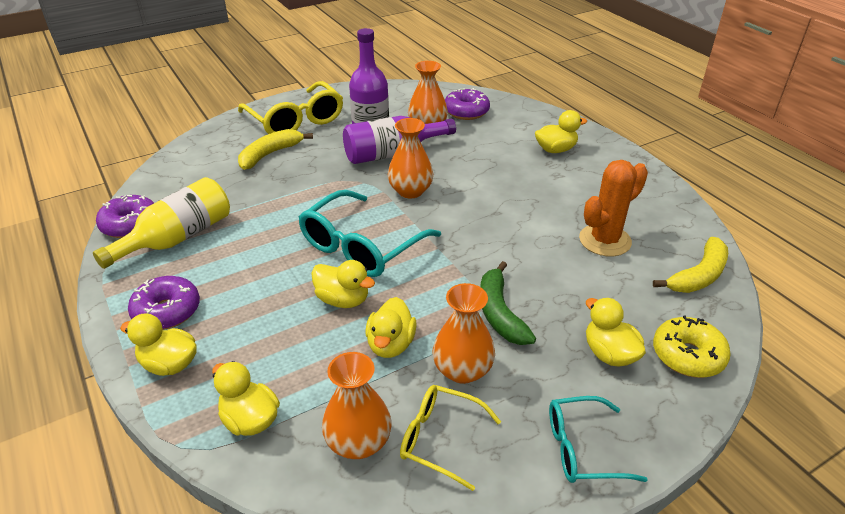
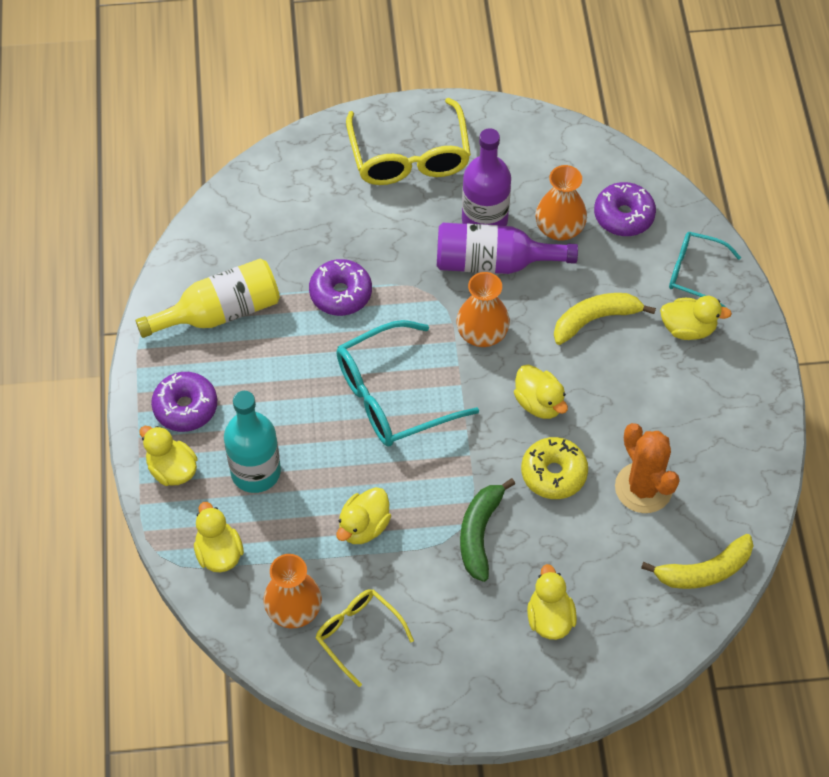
camera: 25 degrees right, 20 degrees up
(130, 225) = (180, 274): purple donut -> purple donut (340, 293)
(260, 338) = (255, 472): none -> turquoise bottle
(270, 154) = (356, 211): yellow banana -> yellow banana (595, 319)
(343, 300) = (344, 458): yellow duck -> yellow duck (539, 403)
(462, 370) = (411, 579): orange vase -> none
(582, 448) = (464, 691): turquoise glasses -> turquoise glasses (694, 273)
(605, 240) = (643, 488): orange cactus -> orange cactus turned 75 degrees clockwise
(687, 355) = (619, 650): yellow donut -> yellow donut (553, 473)

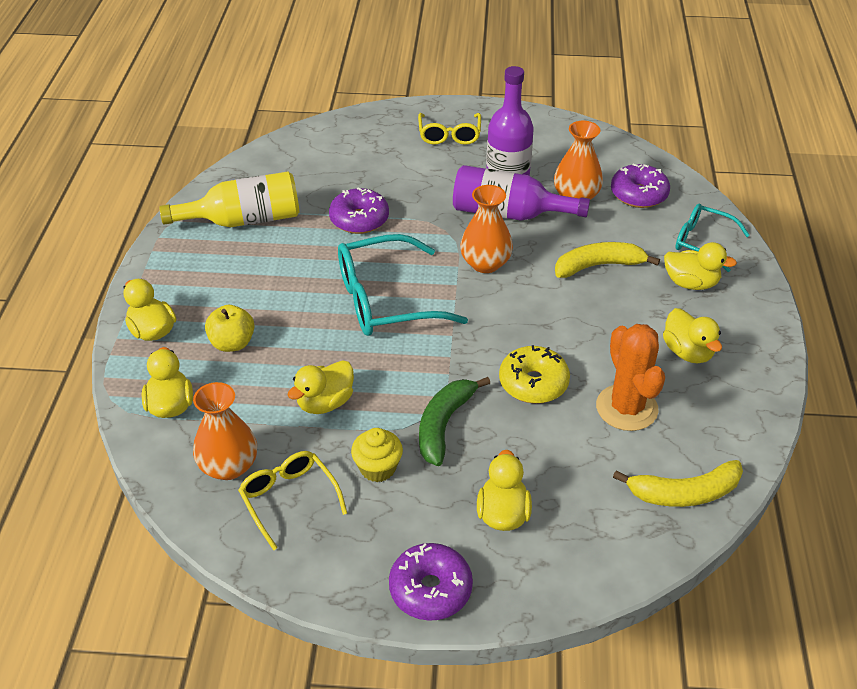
camera: 10 degrees right, 15 degrees down
(185, 407) = (185, 285): purple donut -> purple donut (430, 589)
(255, 472) = (232, 343): turquoise bottle -> yellow apple
(409, 157) = (449, 135): yellow glasses -> yellow glasses, size x0.59
(429, 589) = (377, 468): none -> yellow cupcake
(539, 403) = (530, 323): yellow duck -> yellow duck (687, 352)

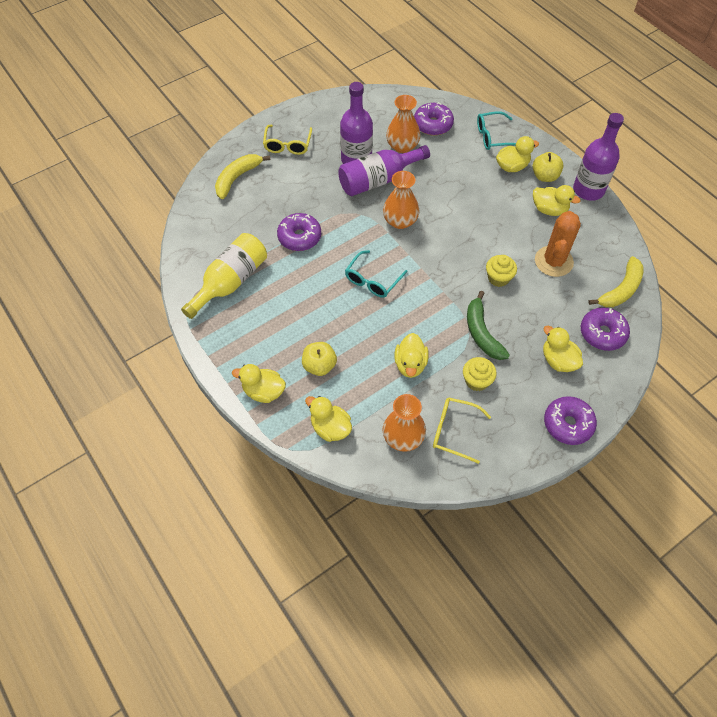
camera: 40 degrees left, 15 degrees up
(385, 300) = (372, 280): turquoise glasses -> turquoise glasses, size x0.59
(449, 135) = (287, 145): yellow glasses -> yellow glasses turned 45 degrees clockwise
(533, 383) = (498, 278): yellow donut -> yellow cupcake
(598, 266) = (458, 184): yellow banana -> yellow banana (237, 178)
(598, 524) = (602, 333): none -> purple donut
(626, 408) = (553, 261): orange cactus -> orange cactus turned 75 degrees clockwise
(724, 315) = (545, 176): none -> yellow apple
(769, 361) = (588, 190): none -> purple bottle

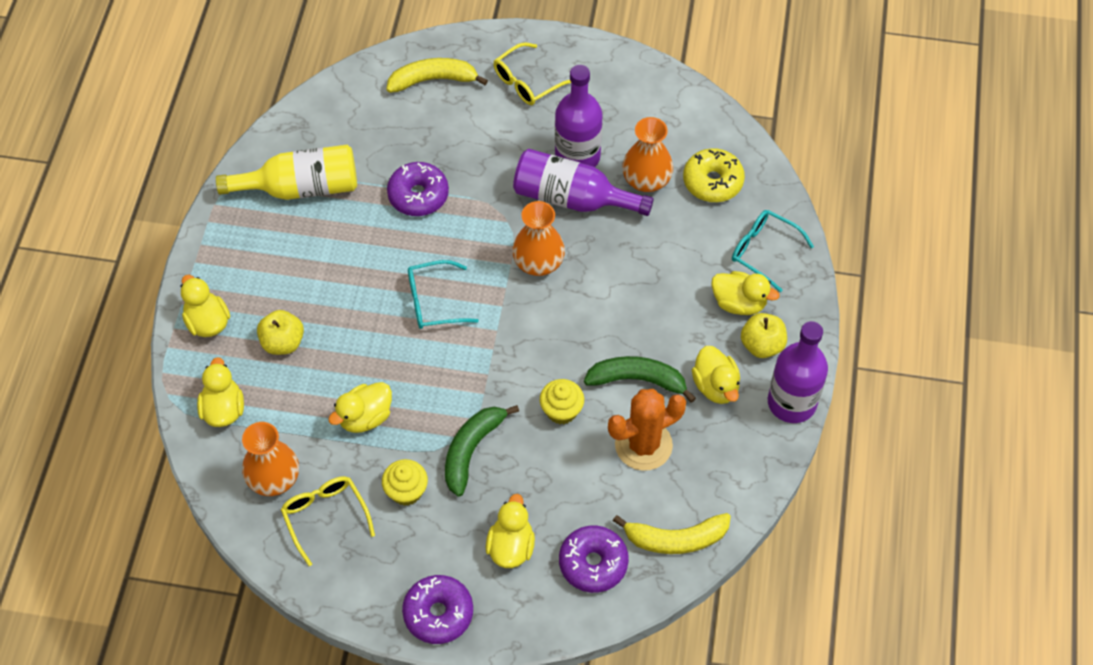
camera: 45 degrees right, 0 degrees up
(433, 124) = (712, 182): purple donut -> yellow donut
(513, 235) = (637, 380): none -> green banana

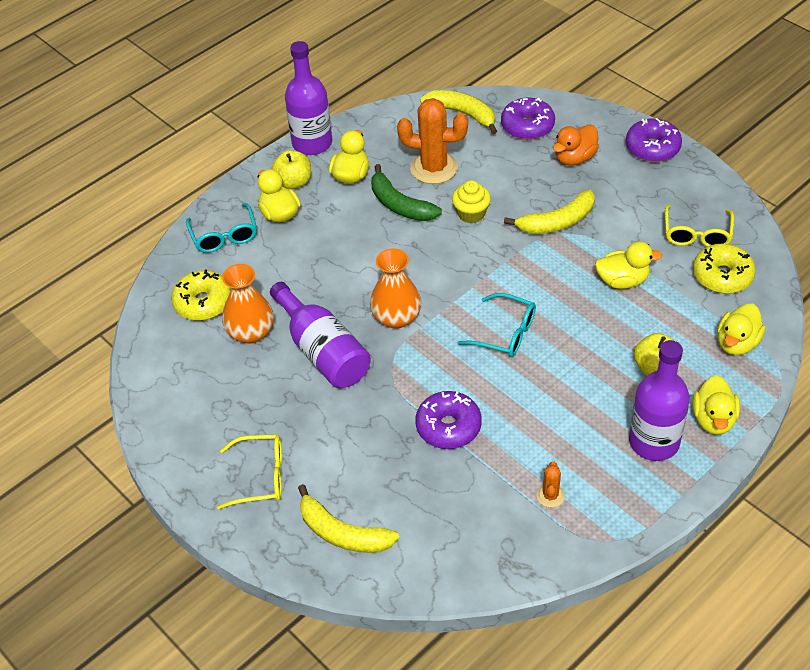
camera: 140 degrees left, 10 degrees down
(274, 478) = (722, 276): orange vase -> yellow donut
(301, 188) = (550, 496): yellow bottle -> orange cactus
(406, 491) = (624, 221): yellow cupcake -> none
(472, 450) = (557, 222): green banana -> yellow banana
(511, 546) = (575, 158): yellow duck -> orange duck
(577, 156) = (285, 383): purple bottle -> purple bottle (654, 442)

